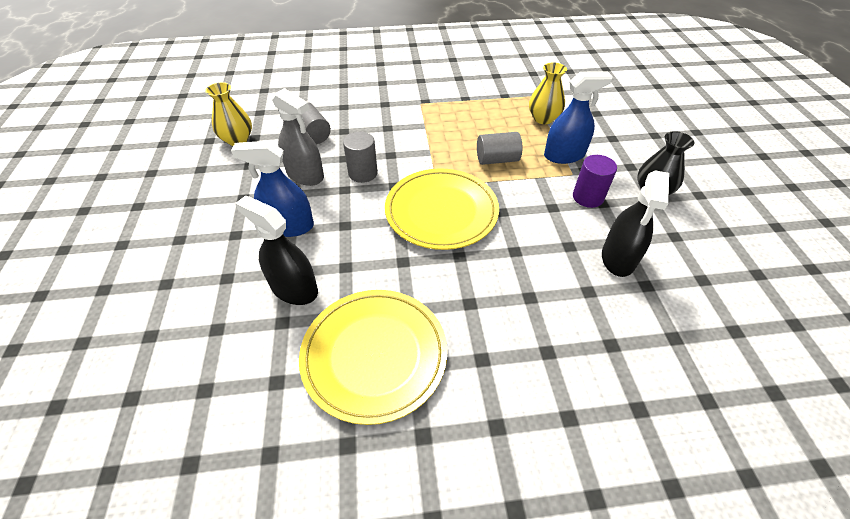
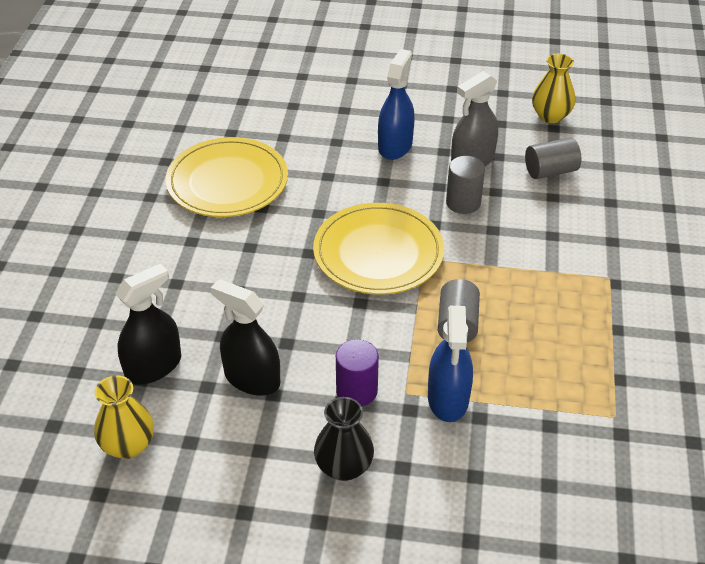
camera: 105 degrees right, 5 degrees down
(294, 288) = (315, 145): black spray bottle -> black spray bottle (153, 366)
(543, 118) = (545, 406): yellow vase -> yellow vase (128, 445)

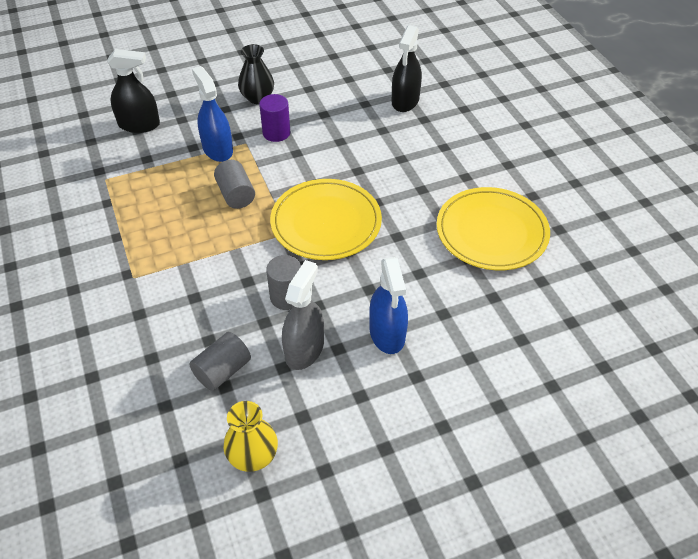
camera: 150 degrees right, 5 degrees up
(128, 445) = (378, 66): yellow vase -> none
(252, 378) = (343, 116): black spray bottle -> black spray bottle (139, 124)

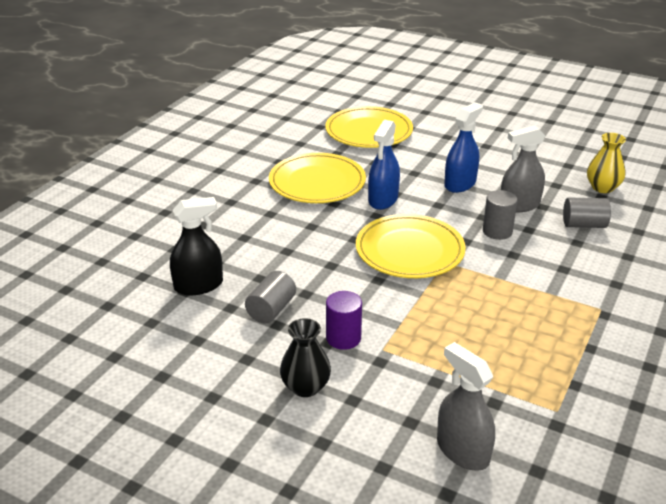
camera: 130 degrees left, 15 degrees down
(139, 124) = (462, 451): black spray bottle -> grey spray bottle
(217, 149) = (415, 361): blue spray bottle -> blue spray bottle (383, 199)
(236, 195) = (450, 312): grey cylinder -> grey cylinder (271, 309)
(572, 339) = (369, 131): none -> yellow plate

